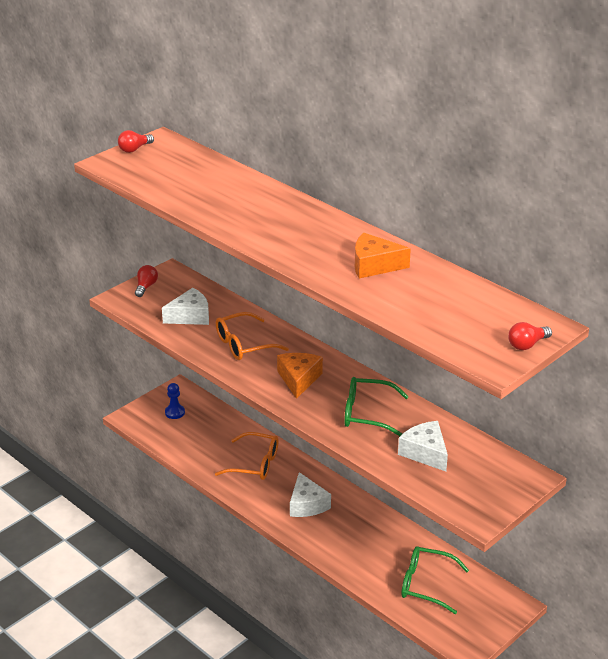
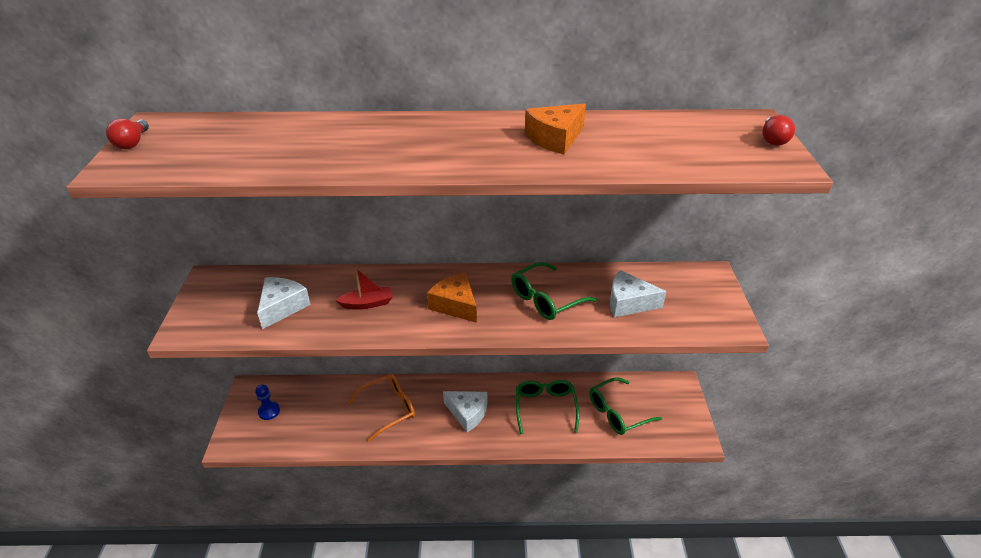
camera: 45 degrees left, 5 degrees up
(146, 287) = (199, 304): red light bulb -> none
(244, 344) = (367, 303): orange glasses -> red boat
(372, 541) = (545, 407): none -> green glasses

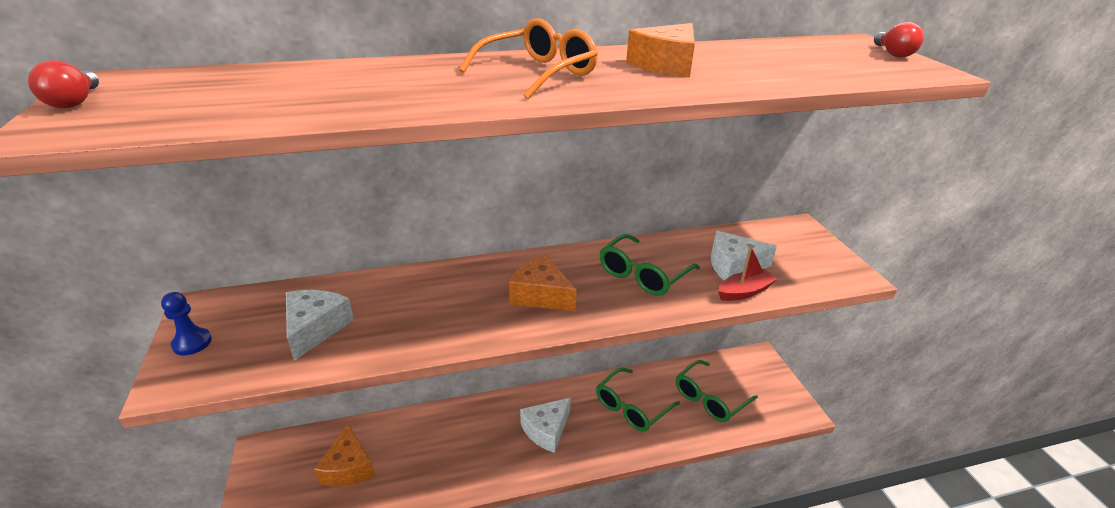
camera: 15 degrees left, 5 degrees down
(269, 411) = (293, 475): blue pawn -> blue pawn (192, 343)
(309, 413) = (348, 467): none -> orange cheese
(367, 303) = (430, 308): red boat -> red boat (744, 292)
(389, 409) = (450, 442): orange glasses -> orange glasses (538, 73)
(467, 413) = (546, 430): white cheese -> white cheese turned 120 degrees clockwise
(545, 407) = (631, 407): green glasses -> green glasses turned 120 degrees counterclockwise

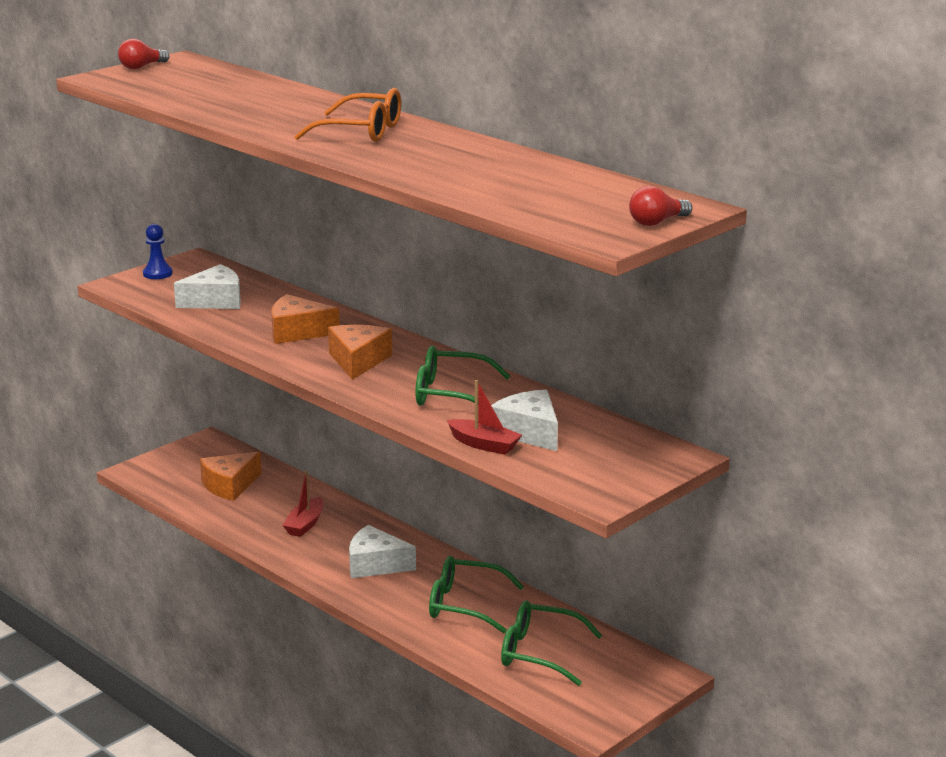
camera: 60 degrees right, 10 degrees down
(455, 445) = (305, 524): none -> red boat
(666, 65) = (452, 158): orange cheese -> orange cheese (297, 332)

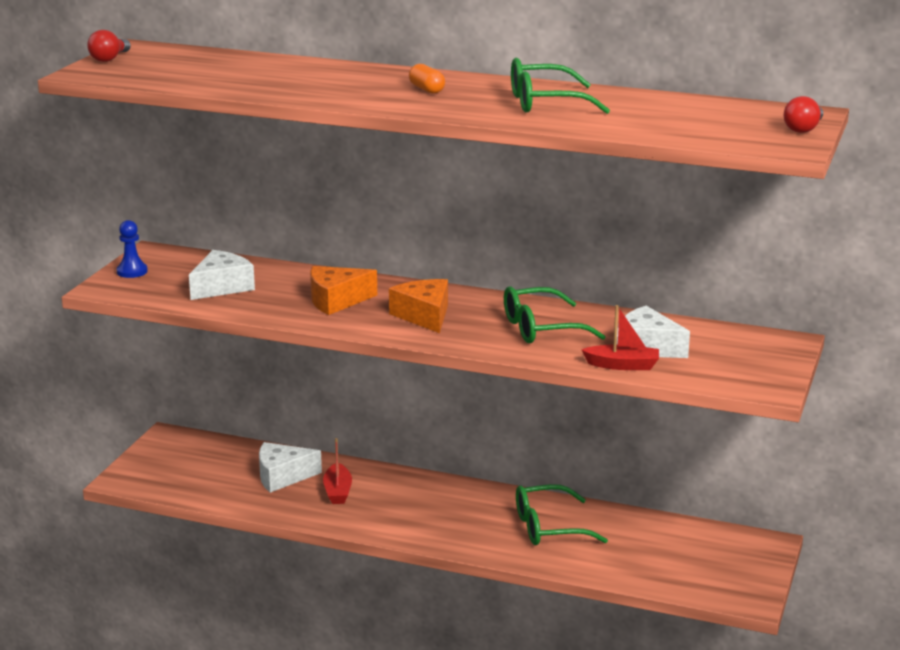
camera: 25 degrees left, 0 degrees up
(230, 485) = (230, 472): orange cheese -> none
(361, 131) = (426, 89): orange glasses -> orange capsule
(375, 565) = (437, 512): white cheese -> white cheese (282, 476)
(539, 653) = (650, 552): green glasses -> green glasses (545, 103)

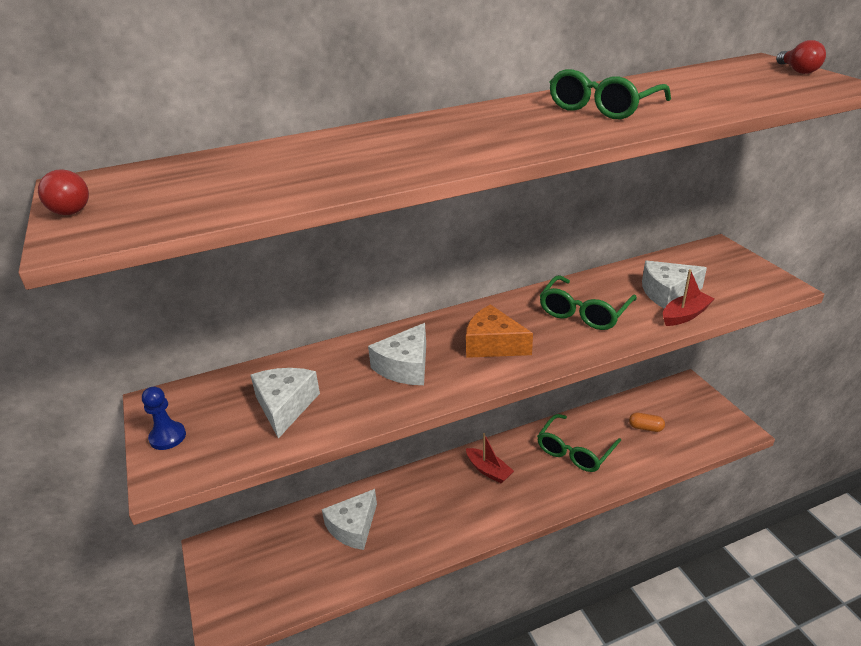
camera: 40 degrees left, 10 degrees up
(336, 300) = (405, 367): orange cheese -> white cheese
(338, 491) = (410, 513): red boat -> red boat (488, 470)
(426, 89) = (487, 128): orange capsule -> orange capsule (645, 428)

